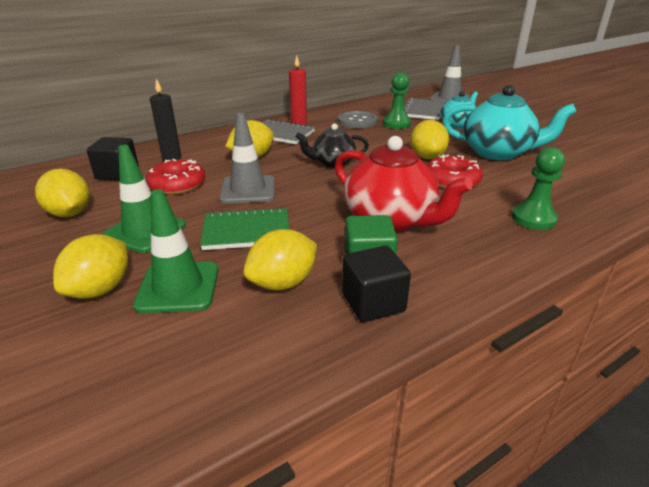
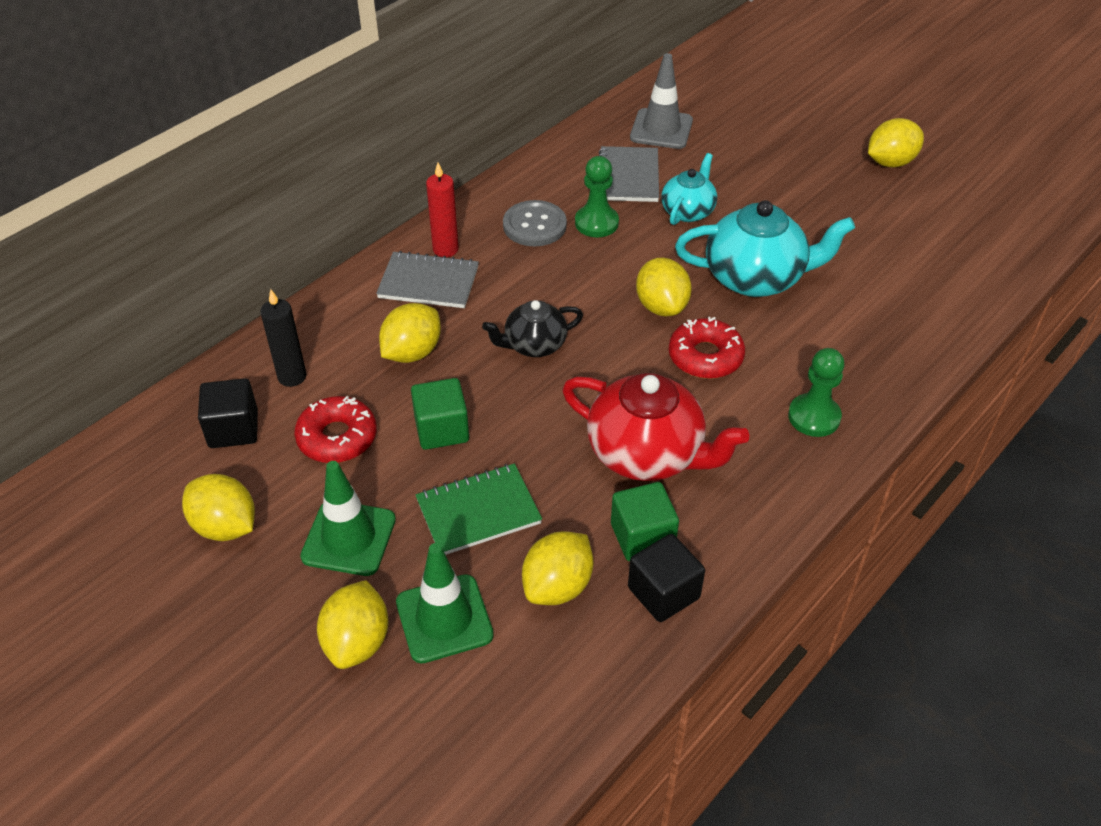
camera: 15 degrees left, 15 degrees up
(248, 190) = (441, 429): grey traffic cone -> green cube
(600, 120) = (890, 162): none -> yellow lemon

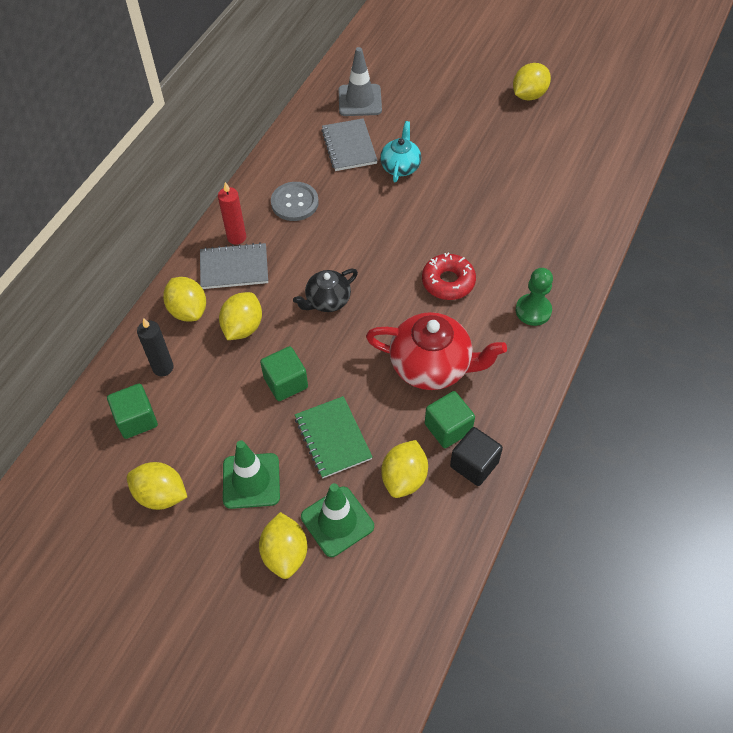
camera: 15 degrees left, 10 degrees up
(233, 429) = (136, 419): black cube -> green cube
(337, 437) = (214, 407): red donut -> none
(478, 512) = (333, 438): green notebook -> green notebook turned 75 degrees counterclockwise
(596, 223) = (338, 191): green pawn -> none
(661, 306) = (406, 249): yellow lemon -> yellow lemon (188, 310)
(756, 278) = (464, 211): turquoise teapot -> none

